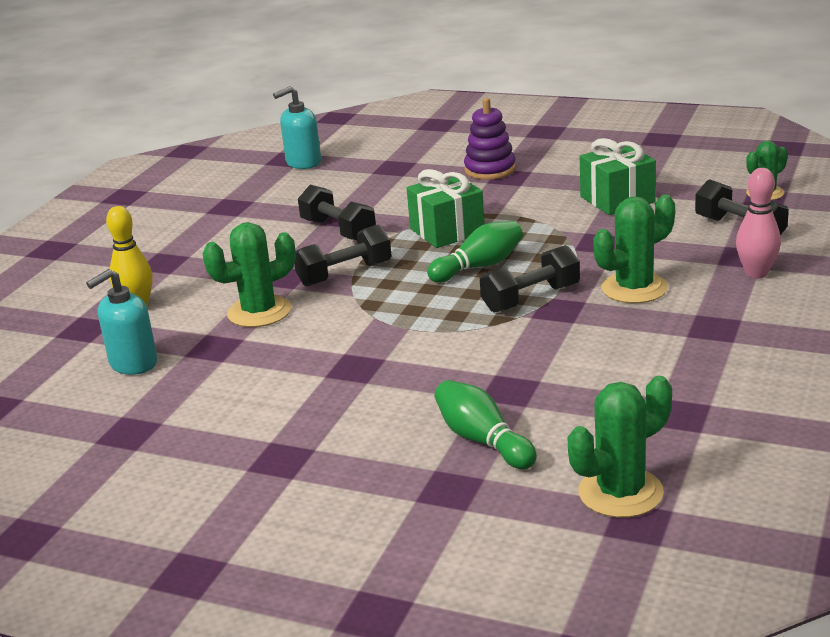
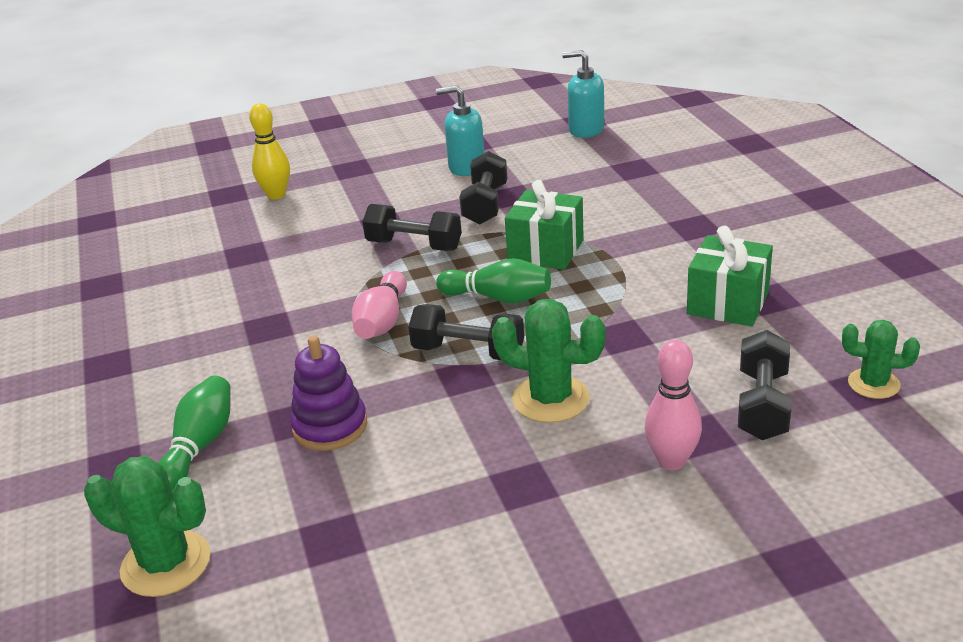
camera: 50 degrees right, 5 degrees up
(133, 363) = (194, 237): turquoise soap dispenser -> turquoise soap dispenser (466, 167)
(259, 312) = (315, 243): green cactus -> none
(433, 318) = (382, 321): none -> pink bowling pin
(490, 170) = (694, 211): purple stacking toy -> purple stacking toy (330, 426)

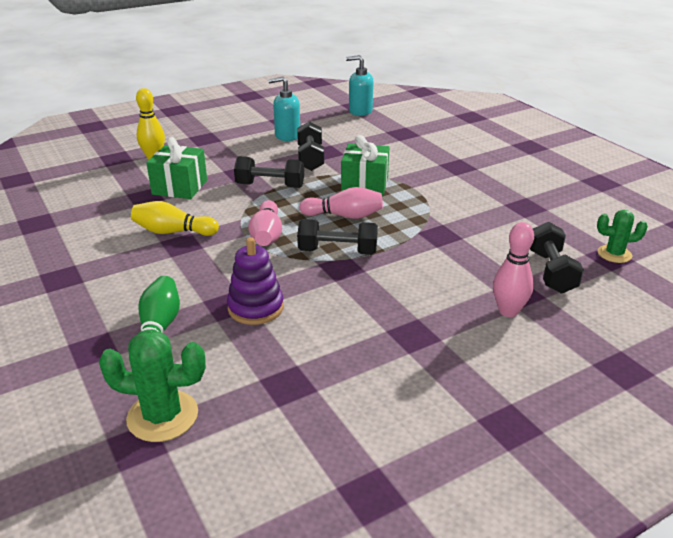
camera: 15 degrees left, 0 degrees up
(263, 309) = (173, 232): none -> yellow bowling pin
(498, 298) = (344, 216): green bowling pin -> pink bowling pin
(551, 399) = (409, 278): green cactus -> none
(728, 303) = (500, 211): green gift -> green gift (180, 187)

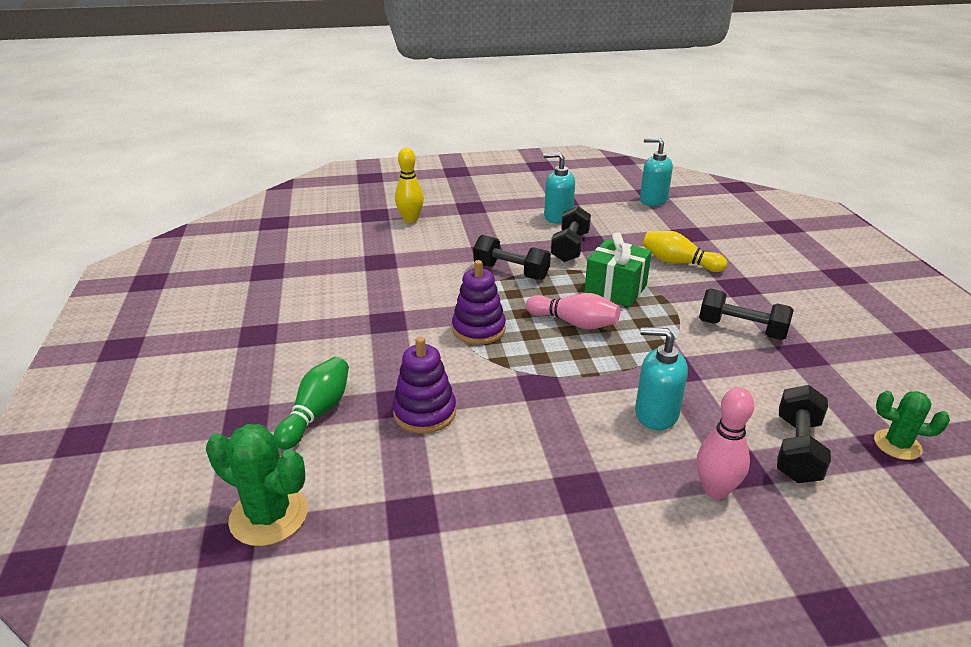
camera: 20 degrees right, 0 degrees up
(173, 232) = (387, 306): yellow bowling pin -> yellow bowling pin (678, 263)
(180, 187) = (418, 257): green gift -> none
(266, 235) = (478, 329): pink bowling pin -> purple stacking toy
(337, 251) = (545, 365): black dumbbell -> black dumbbell (741, 329)
(441, 269) = (655, 414): none -> turquoise soap dispenser

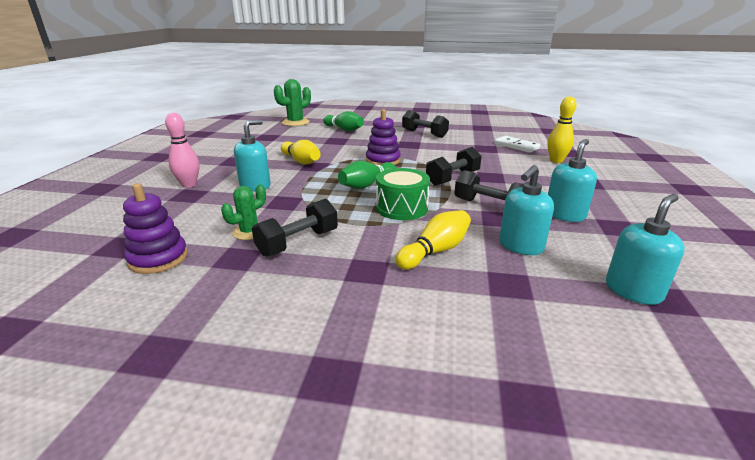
camera: 110 degrees right, 5 degrees down
(362, 242) = (516, 146): none -> white domino
(424, 412) = (322, 143): purple stacking toy -> purple stacking toy (158, 258)
(530, 406) = (301, 161): none -> yellow bowling pin
(574, 323) = (367, 185): pink bowling pin -> green bowling pin
(615, 290) = (401, 208): green gift -> green drum
(633, 232) = (520, 246): none -> turquoise soap dispenser
(796, 449) = (172, 214): black dumbbell -> black dumbbell (424, 134)
(897, 445) = (114, 250): green cactus -> green cactus (249, 232)

